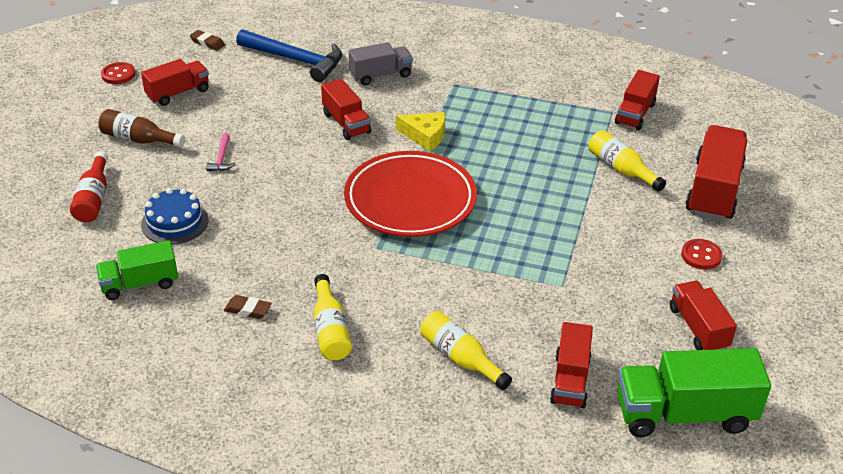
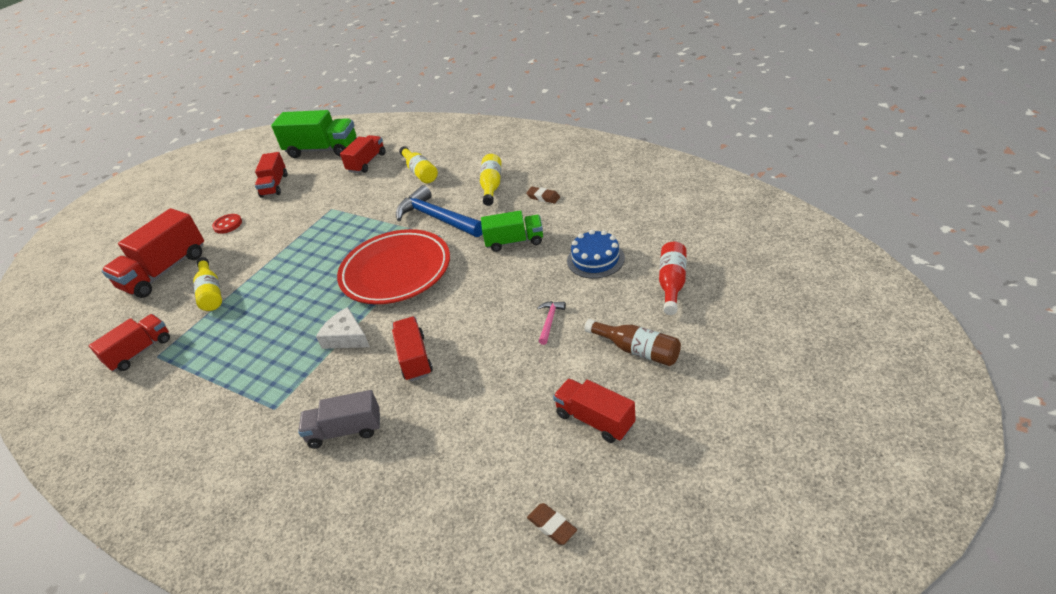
camera: 160 degrees left, 0 degrees up
(118, 75) = (678, 464): red button -> none
(140, 284) = (621, 214): green truck -> green truck (514, 241)
(178, 93) = (595, 420): red truck -> red truck turned 60 degrees clockwise
(296, 60) = (436, 470): blue hammer -> blue hammer (437, 218)
(425, 136) = (346, 337): yellow cheese -> white cheese

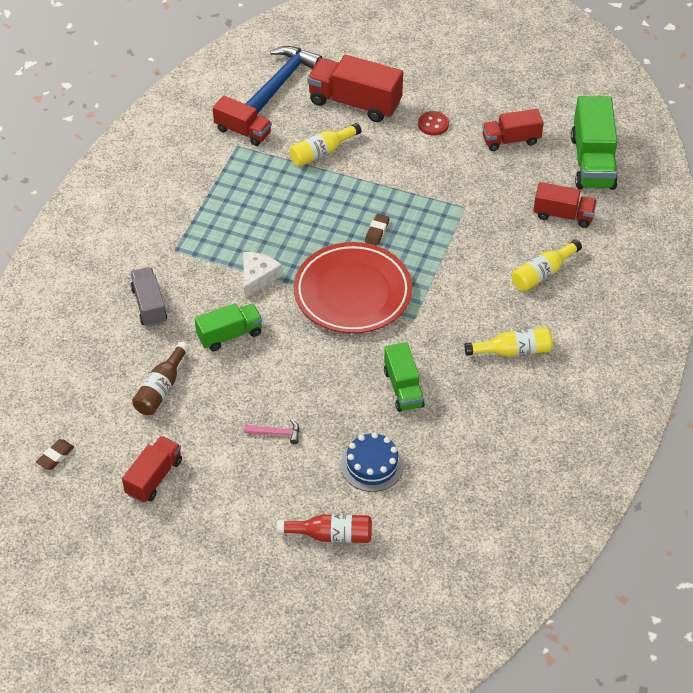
camera: 75 degrees right, 10 degrees up
(414, 358) = (230, 335): red truck -> green truck
(437, 218) = (447, 309): blue hammer -> blue hammer (281, 82)
(543, 197) = (490, 405): brown eraser -> brown eraser (377, 231)
(637, 350) = (235, 506): brown bottle -> brown bottle (161, 388)

